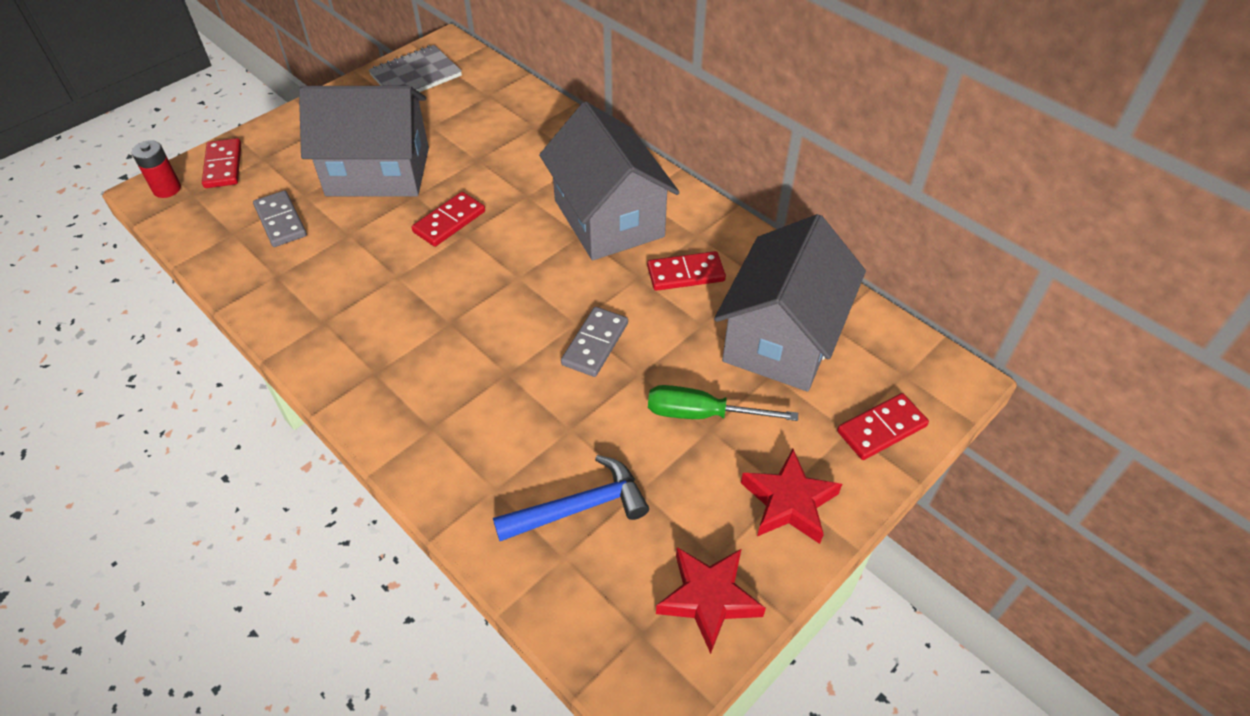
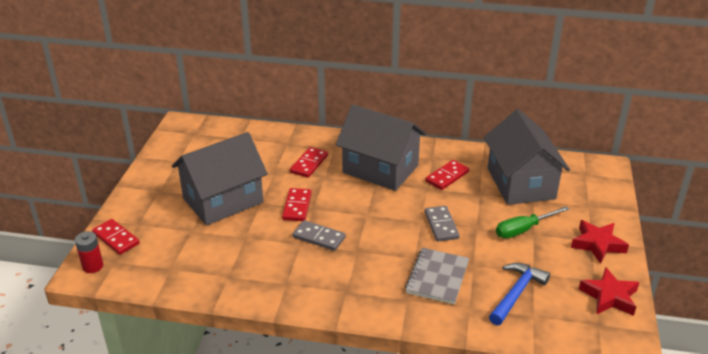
camera: 35 degrees left, 15 degrees down
(281, 221) = (194, 249): grey domino -> grey domino (319, 237)
(416, 75) = (182, 145): grey notebook -> grey notebook (437, 277)
(881, 428) = (600, 199): red domino -> red domino (309, 164)

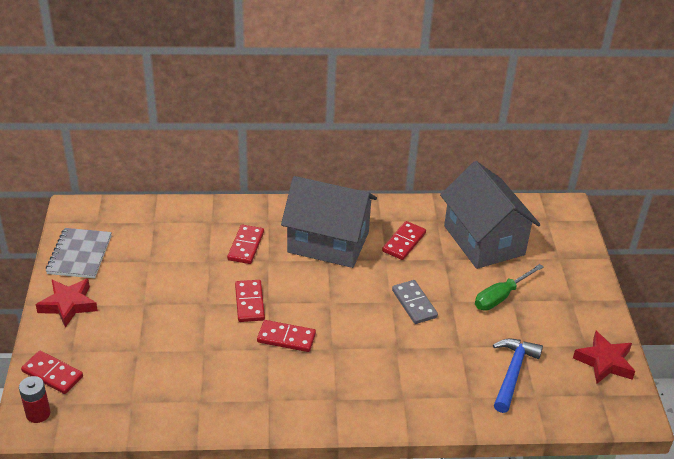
camera: 15 degrees left, 5 degrees up
(223, 200) = (161, 307): grey house -> none
(319, 237) = (286, 338): grey domino -> red domino
(437, 277) = (427, 367): grey notebook -> grey notebook (79, 255)
(597, 244) = (579, 303): red star -> red star (68, 305)

